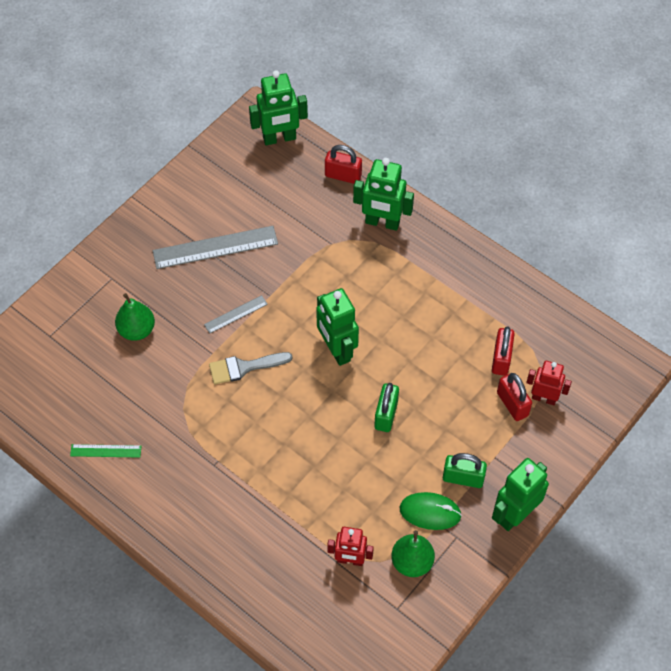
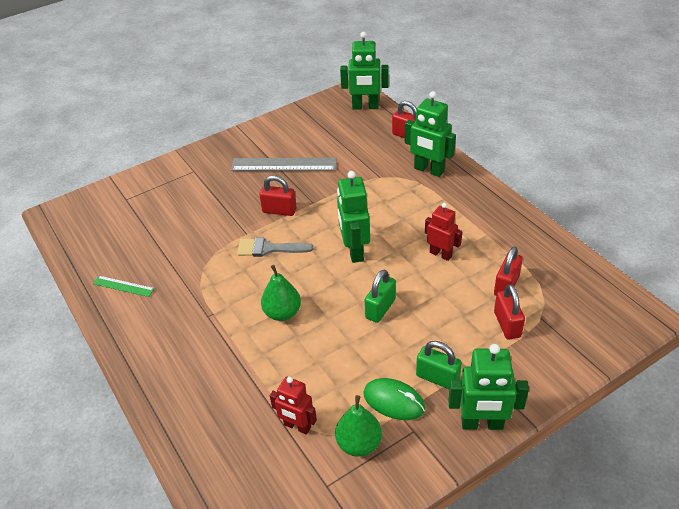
camera: 20 degrees right, 15 degrees down
(137, 330) = (195, 207): green pear -> green pear (282, 313)
(236, 314) = (279, 210): grey ruler -> red padlock
(514, 514) = (482, 424): green robot -> green robot turned 150 degrees counterclockwise
(544, 398) = (540, 326): red robot -> red robot (441, 254)

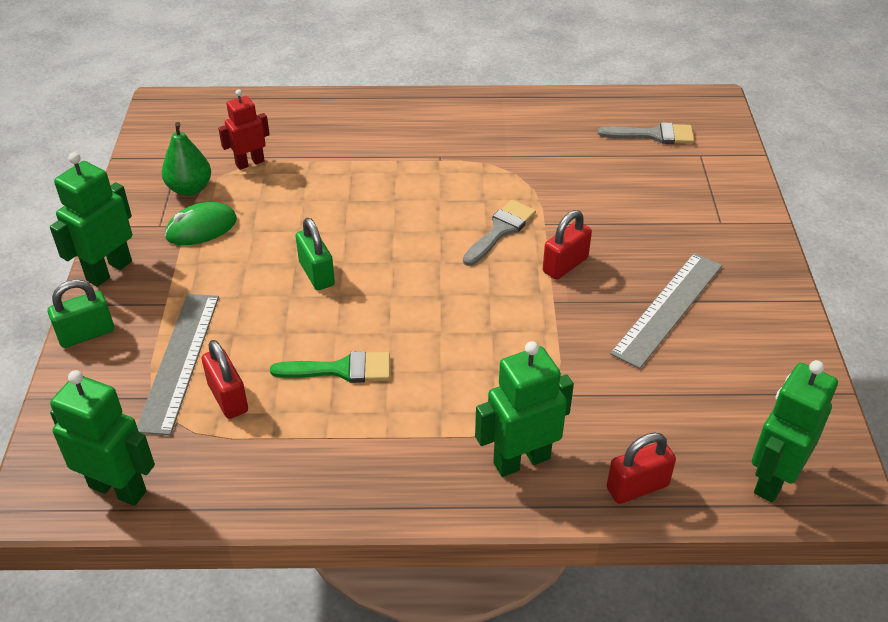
camera: 120 degrees right, 0 degrees up
(114, 225) = (653, 135): none -> grey brush
(123, 286) = (540, 118): green ruler -> none
(282, 313) = (389, 203): green pear -> none
(354, 251) = (426, 296): green robot -> green robot (118, 488)
(437, 378) = (188, 269): green padlock -> green padlock (86, 334)
(441, 254) = (341, 369): red robot -> green brush
(507, 324) = (180, 361): red padlock -> grey ruler

